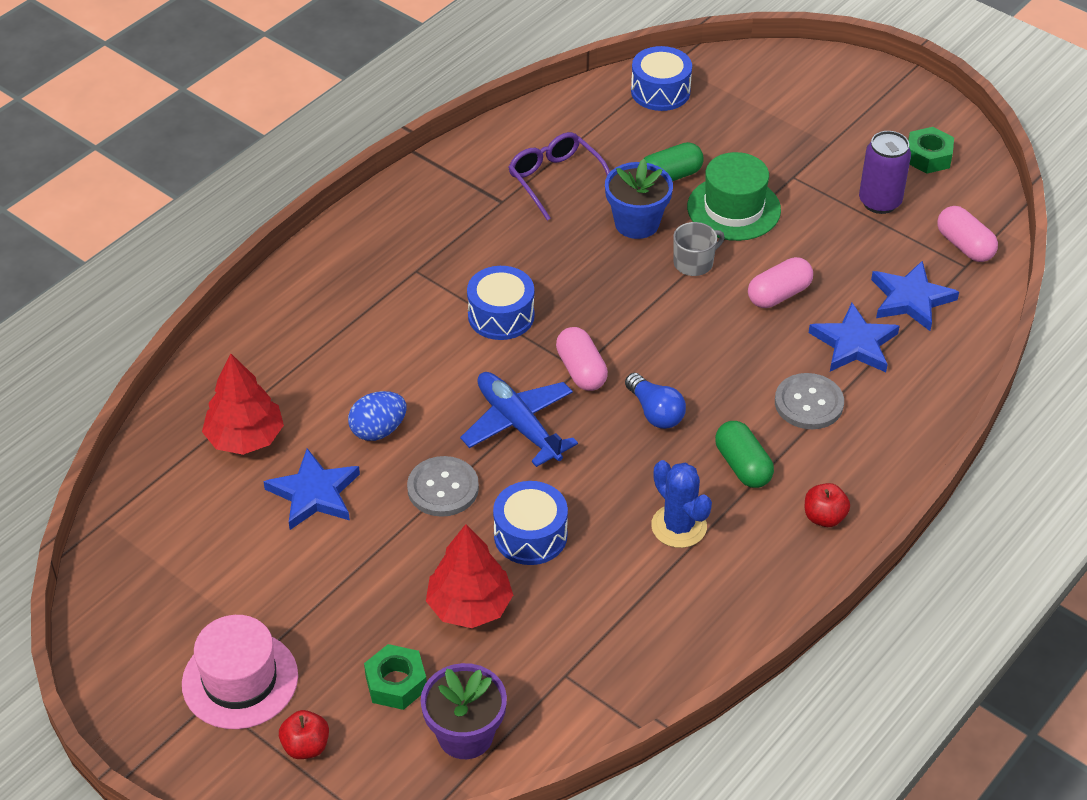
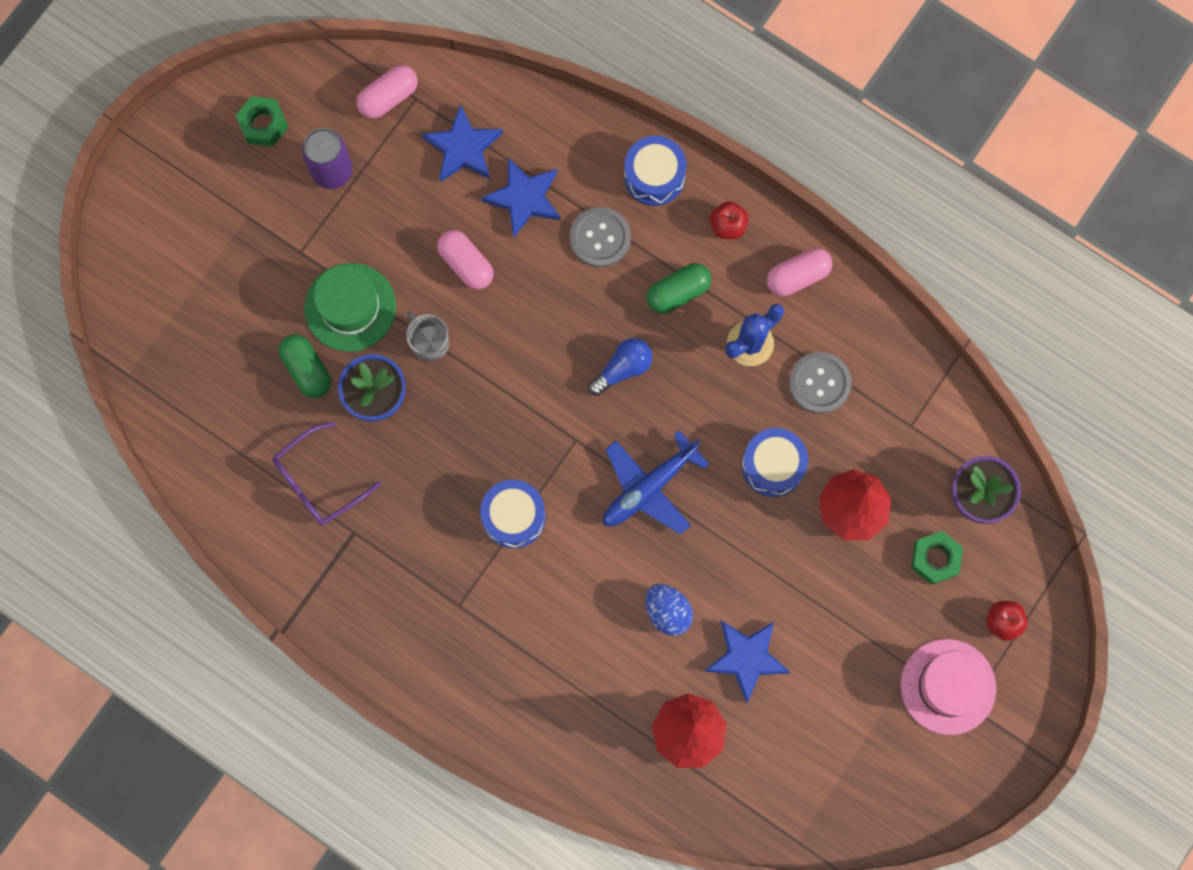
camera: 95 degrees left, 30 degrees up
(443, 488) = (729, 546): grey button -> grey button (819, 383)
(581, 370) = (578, 437): pink capsule -> pink capsule (797, 276)
(660, 91) = (174, 385): blue drum -> blue drum (654, 176)

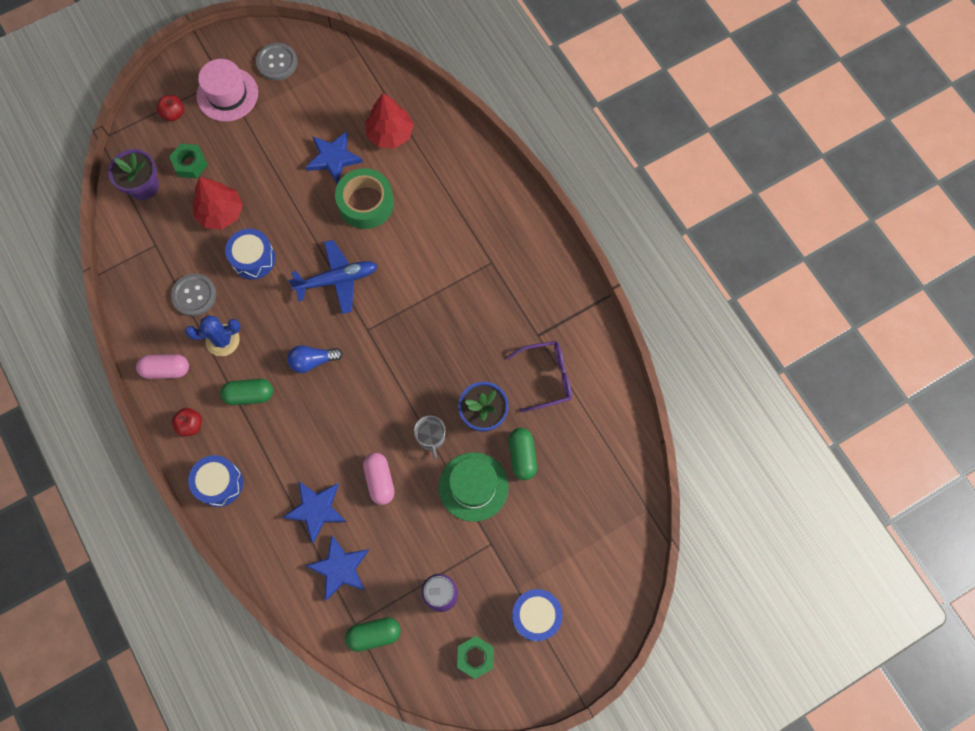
camera: 155 degrees left, 5 degrees down
(388, 97) = (374, 634): pink capsule -> green capsule
(514, 517) = (431, 299): blue drum -> blue drum (536, 615)
(600, 238) = (280, 456): grey button -> grey button (277, 62)
(667, 612) = (366, 203): blue egg -> green tape

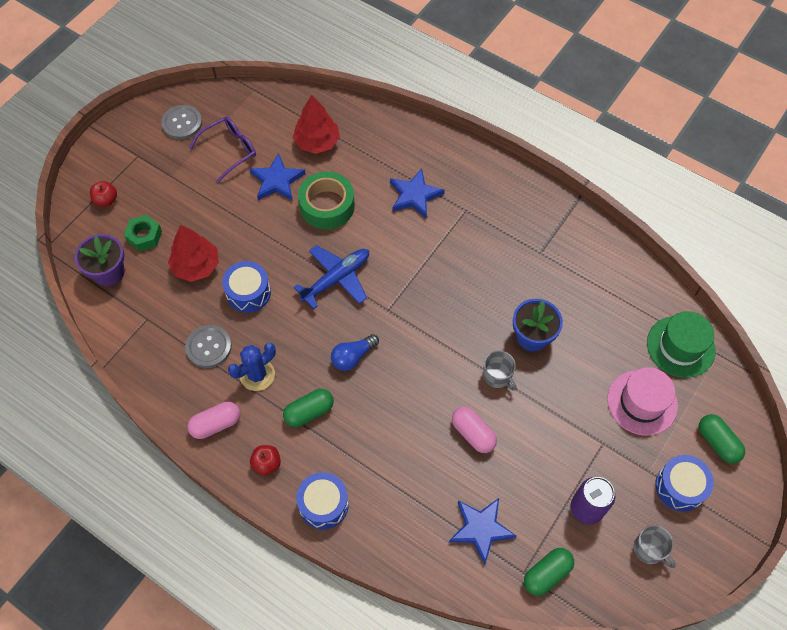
camera: 25 degrees left, 10 degrees down
(227, 94) = (149, 165): pink hat -> pink hat (642, 402)
(316, 510) = (429, 486): blue star -> blue star (414, 195)
(473, 486) = (559, 401): green hat -> green hat (680, 346)
(475, 657) = (649, 549): green nut -> grey mug
(522, 456) = (586, 356): green capsule -> green capsule (717, 442)
(546, 377) = (568, 283): purple glasses -> purple glasses (230, 150)

